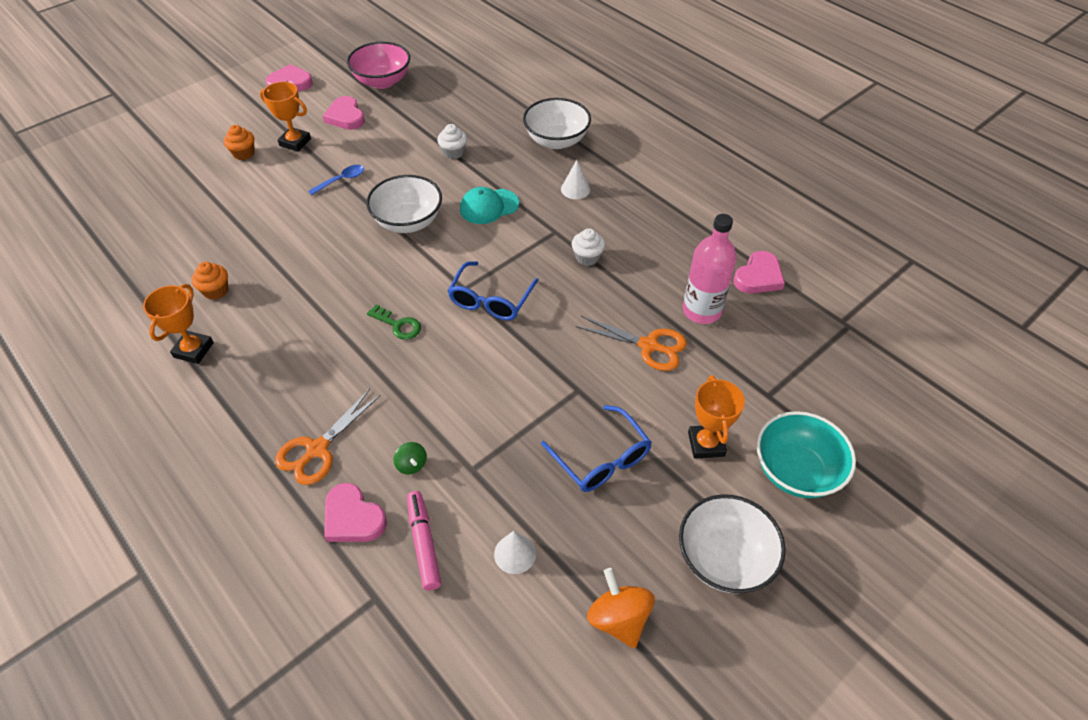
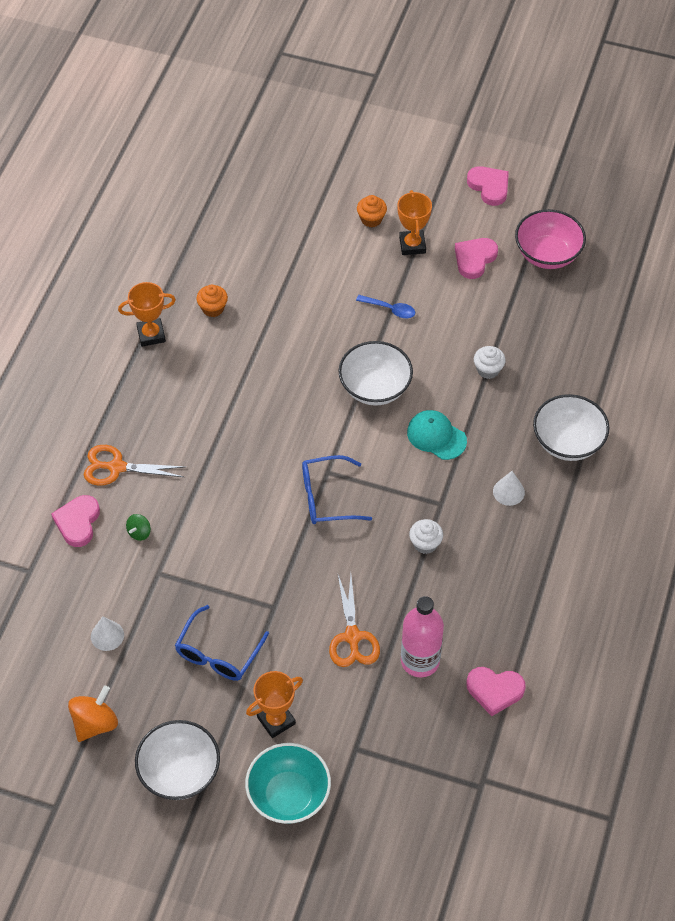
camera: 60 degrees right, 5 degrees up
(398, 325) = (258, 448): green key -> none
(424, 543) = (83, 576): pink marker -> none

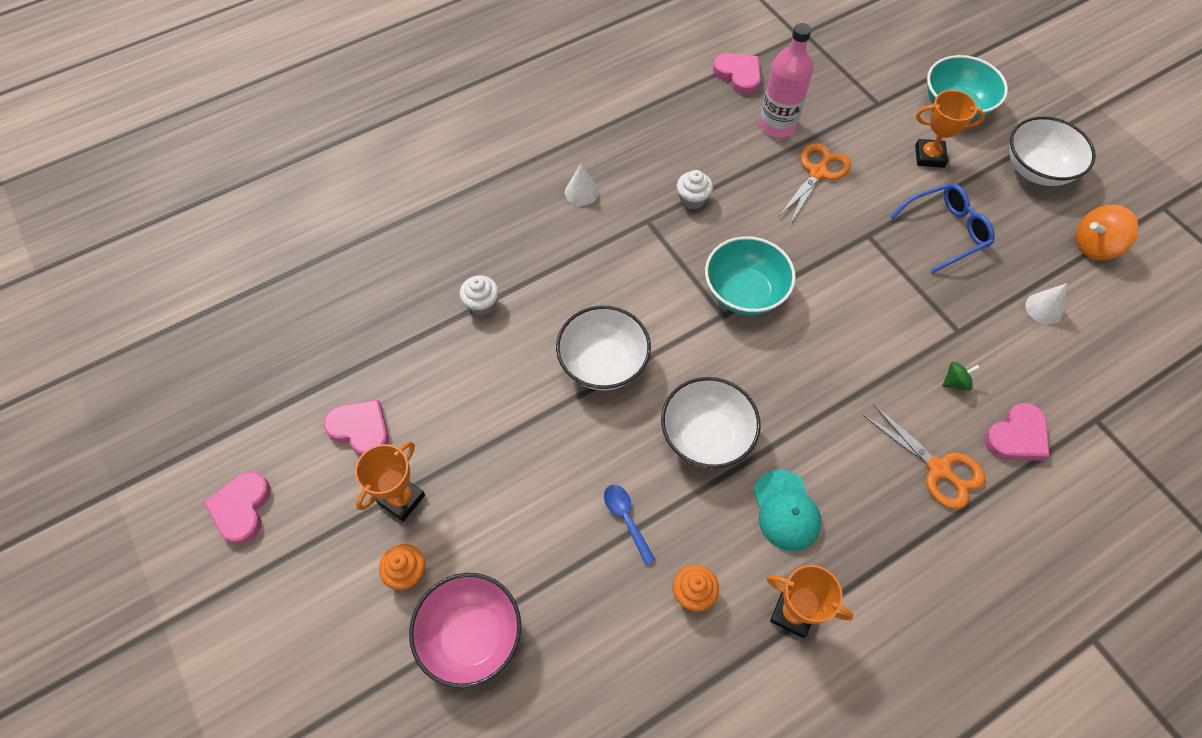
camera: 140 degrees left, 5 degrees up
(326, 497) = (744, 292): blue glasses -> turquoise bowl
(390, 309) = (504, 438): blue spoon -> blue spoon (626, 519)
(436, 436) = (593, 277): turquoise cap -> turquoise cap (786, 510)
(474, 259) = (361, 429): pink heart -> pink heart turned 135 degrees counterclockwise
(547, 254) = (289, 378): pink bowl -> pink bowl (471, 636)
(568, 442) = (489, 196): white bowl -> white bowl (706, 436)

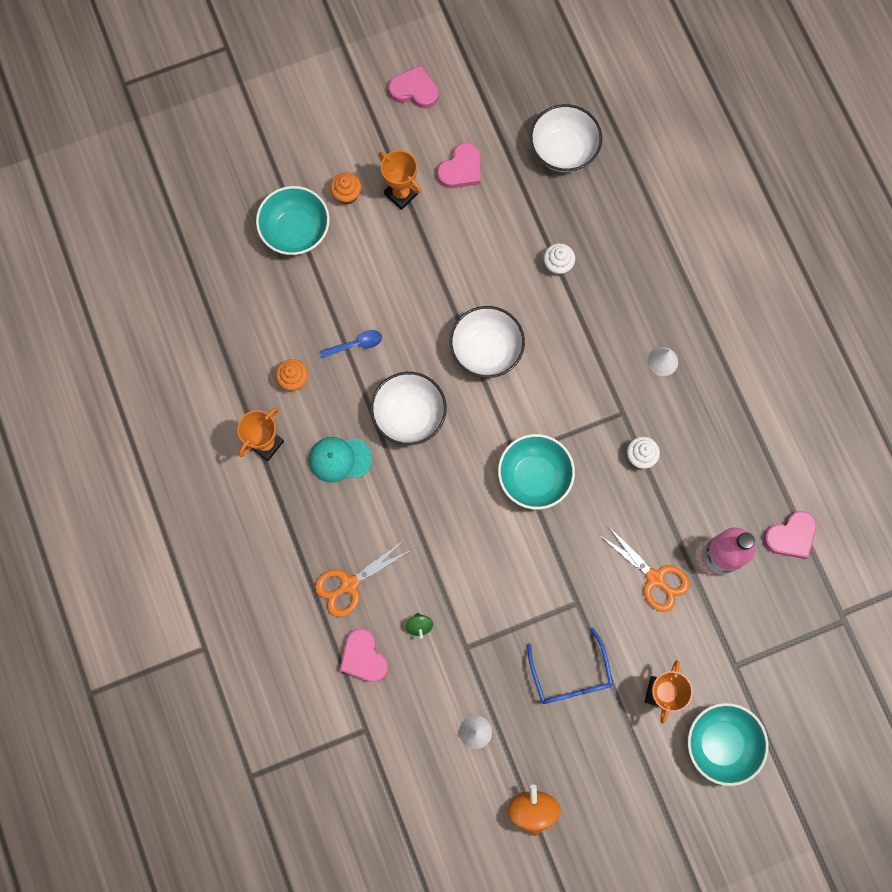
camera: 100 degrees right, 15 degrees up
(471, 636) = (296, 231): pink bowl -> turquoise bowl
(1037, 169) = (629, 793): white bowl -> white bowl (563, 150)

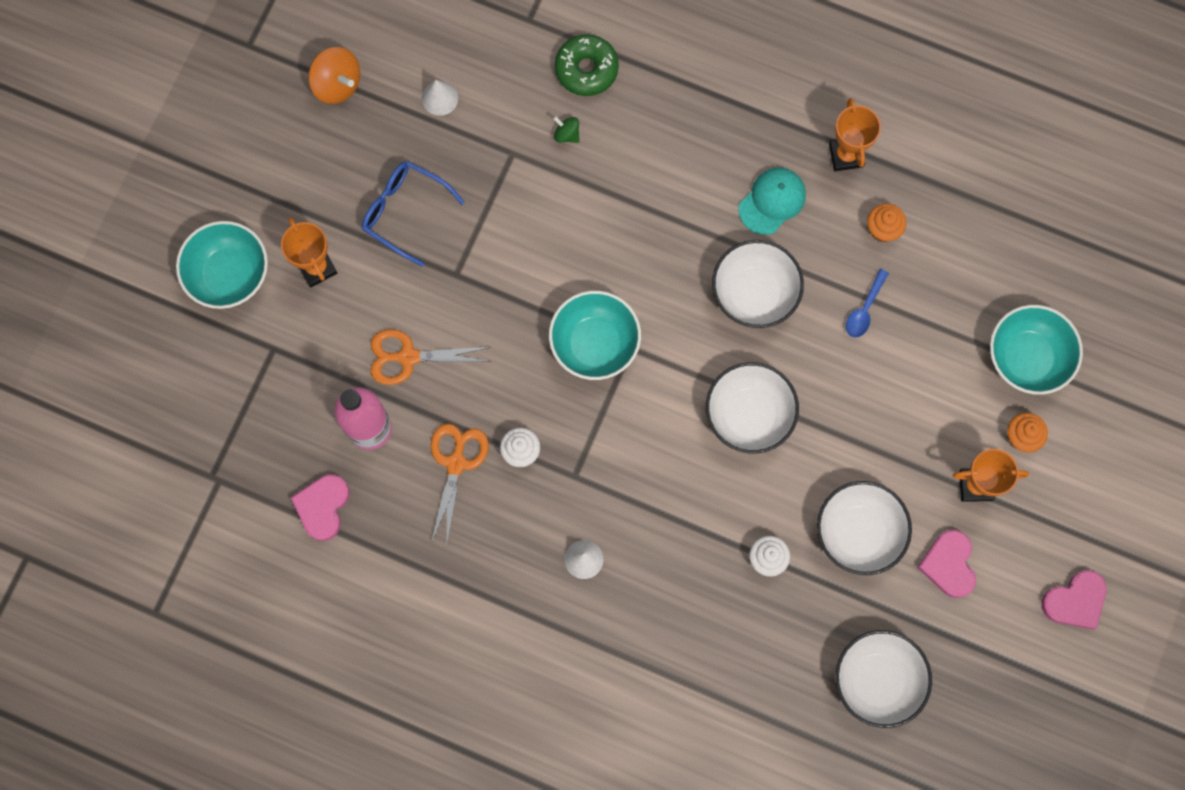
camera: 135 degrees right, 0 degrees up
(349, 584) = (657, 112): orange scissors -> orange scissors (456, 463)
(363, 657) = (586, 69): pink heart -> green donut
(492, 230) = (858, 532): none -> white bowl

